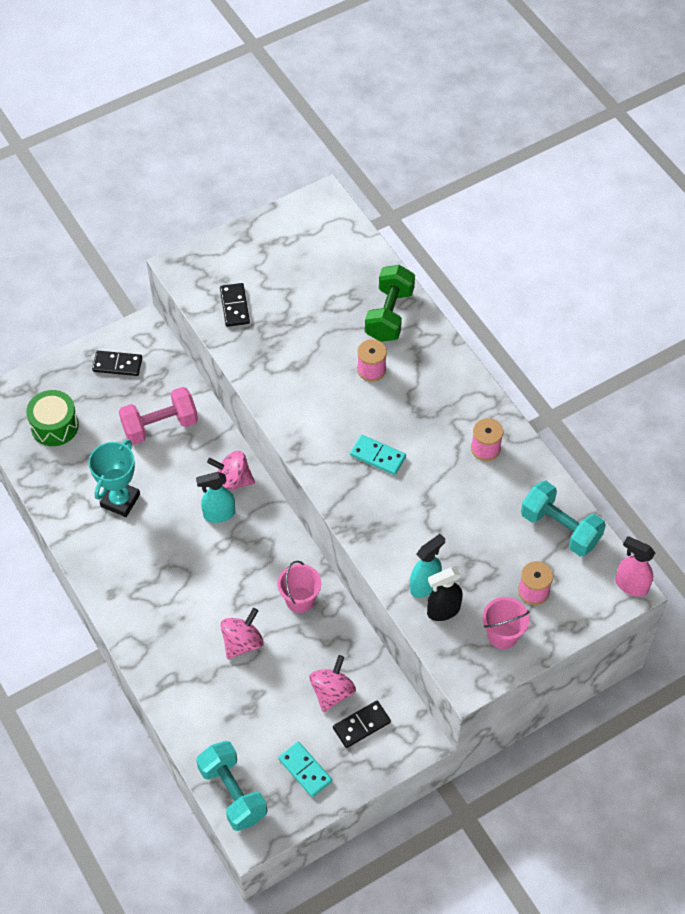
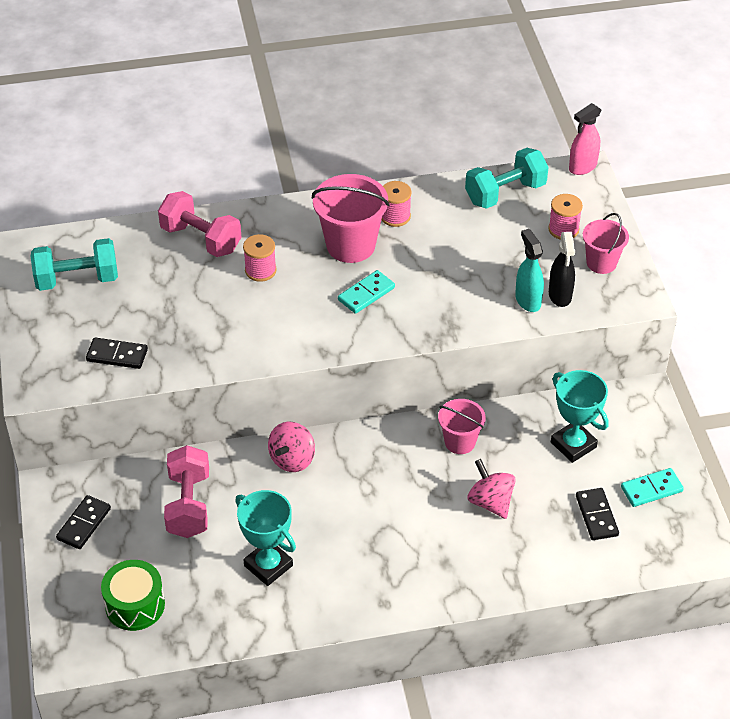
camera: 70 degrees left, 10 degrees down
(219, 514) = (328, 482): turquoise spray bottle -> none
(233, 793) = (658, 554): turquoise dumbbell -> turquoise dumbbell (77, 279)
(332, 692) = (573, 445): pink spinning top -> turquoise trophy
(361, 725) = (617, 432): black domino -> black domino (596, 516)
(389, 314) = (201, 239): green dumbbell -> pink dumbbell
(432, 426) = (350, 245): none -> pink bucket

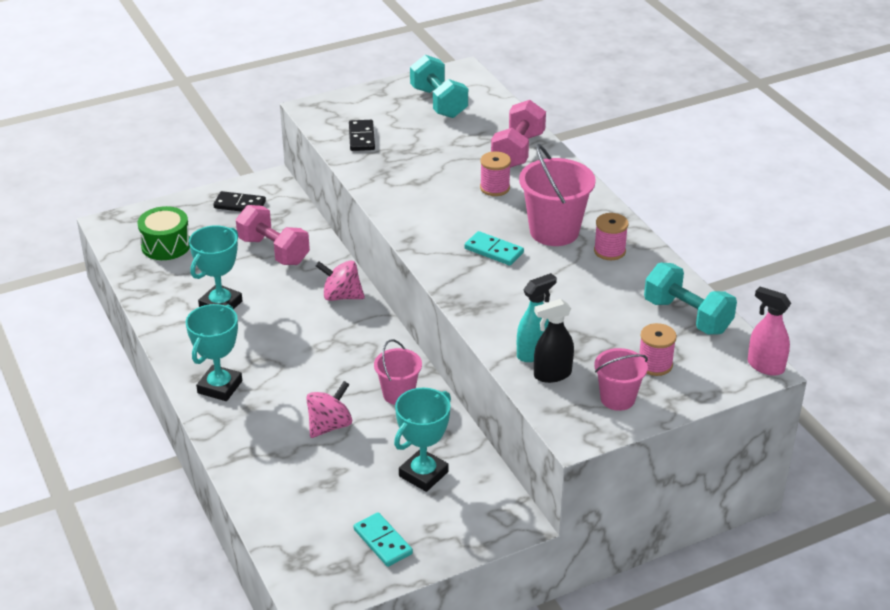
camera: 75 degrees right, 10 degrees down
(188, 505) = (274, 251): pink dumbbell -> pink dumbbell turned 60 degrees clockwise
(407, 583) = (220, 387): none -> turquoise trophy
(596, 516) = (334, 503): black domino -> none

